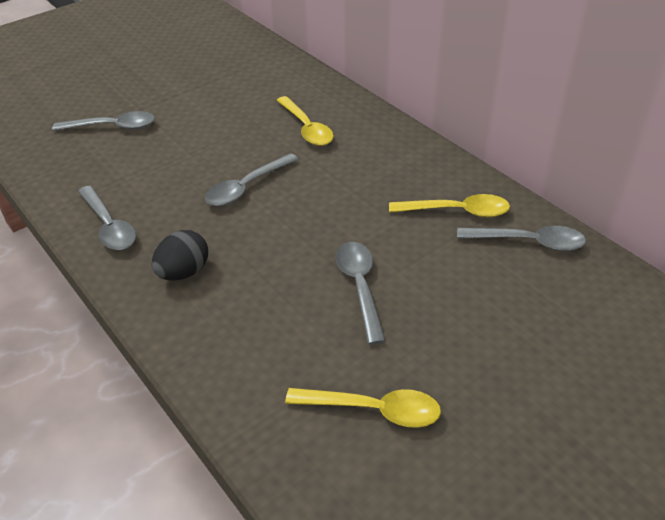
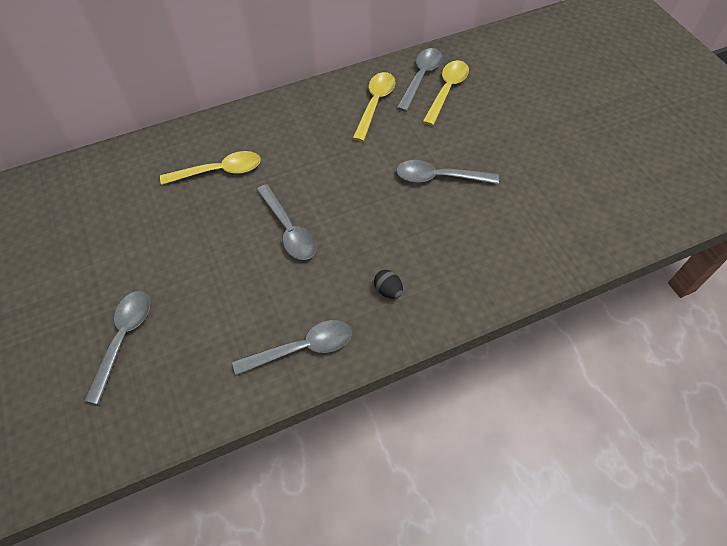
camera: 75 degrees left, 15 degrees up
(184, 272) = (388, 290): black egg -> black egg, size x0.62
(373, 410) = (552, 195): yellow spoon -> yellow spoon (447, 91)

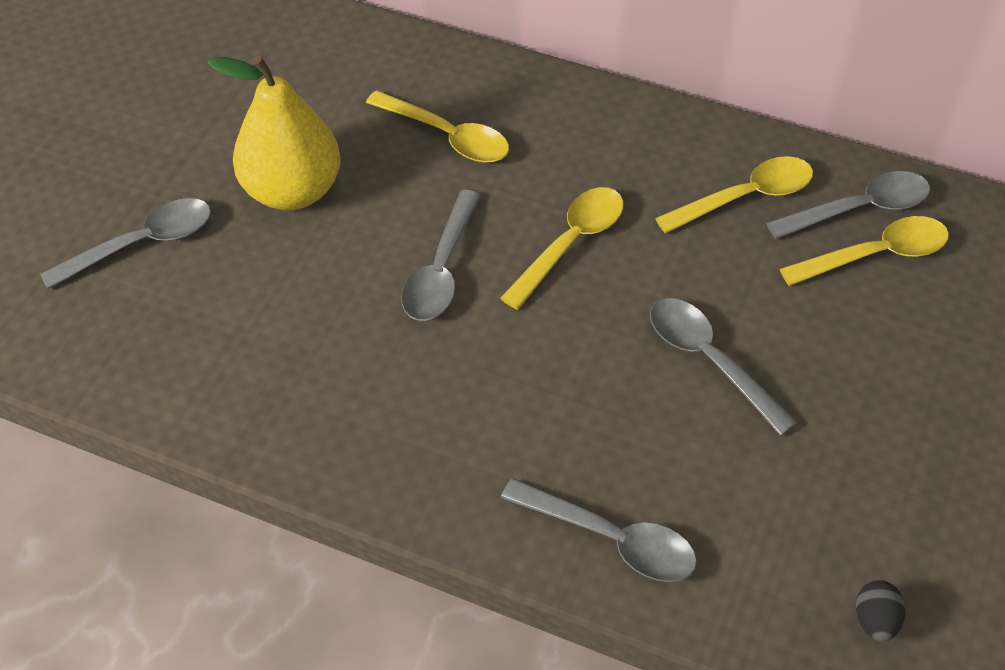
camera: 45 degrees right, 5 degrees down
(173, 251) = (293, 191): none -> yellow pear
(302, 348) = (293, 415): grey spoon -> grey spoon (610, 538)
(330, 175) = (570, 244): none -> yellow spoon
(388, 290) = (466, 440): black egg -> black egg (874, 620)

